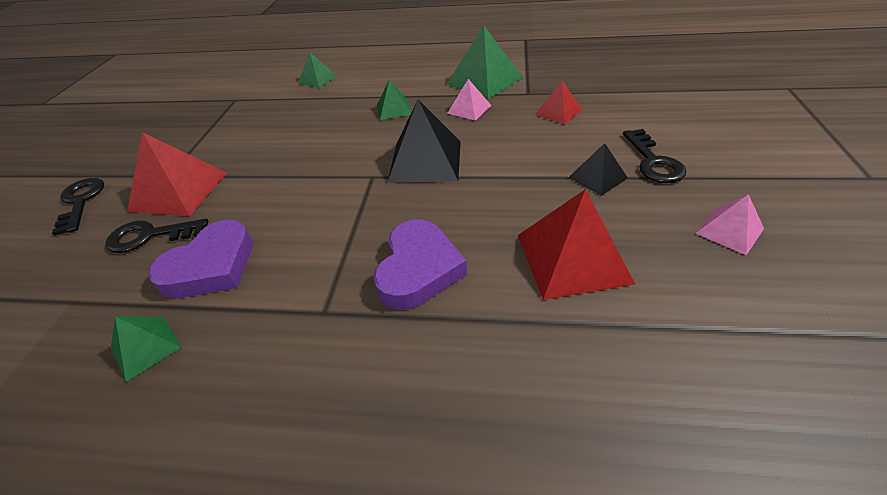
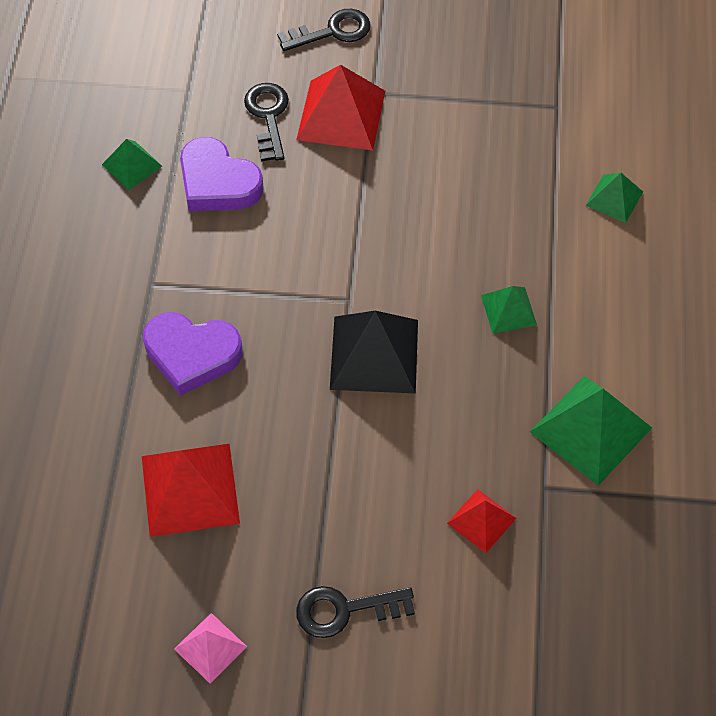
camera: 85 degrees right, 15 degrees up
(469, 109) = (500, 406): pink pyramid -> none
(597, 177) = (319, 539): black pyramid -> none

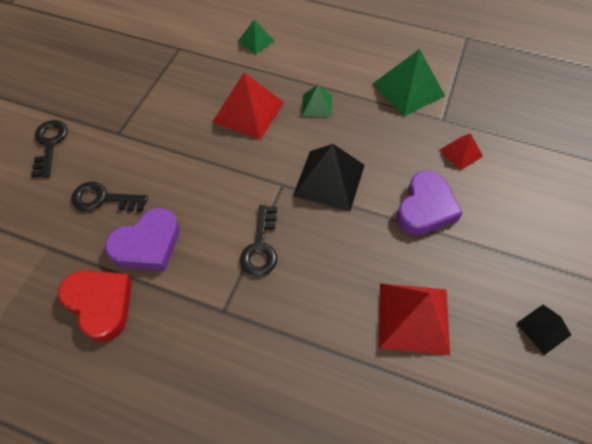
camera: 75 degrees left, 0 degrees up
(132, 165) = (100, 304): green pyramid -> red heart
(192, 354) = (297, 293): purple heart -> purple heart (425, 207)
(210, 647) = (543, 329): pink pyramid -> black pyramid
(341, 115) = (126, 155): red pyramid -> red pyramid (248, 112)
(345, 610) = (517, 238): black key -> black key (261, 246)

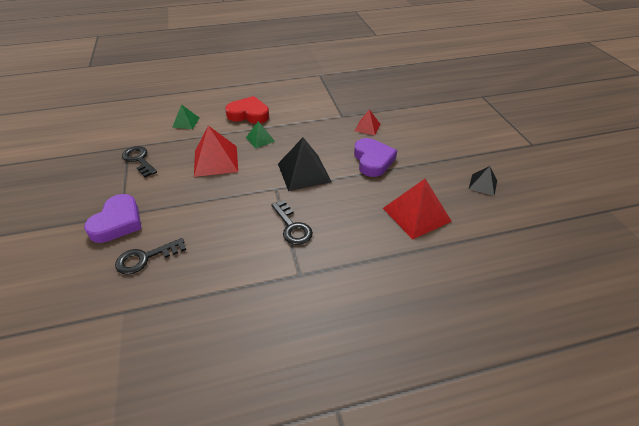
camera: 35 degrees left, 15 degrees down
(50, 144) = (63, 247): black key -> black key (139, 160)
(100, 304) = (202, 322): red heart -> red heart (249, 114)
(147, 244) = (208, 267): purple heart -> purple heart (117, 222)
(408, 89) = (310, 110): green pyramid -> none

